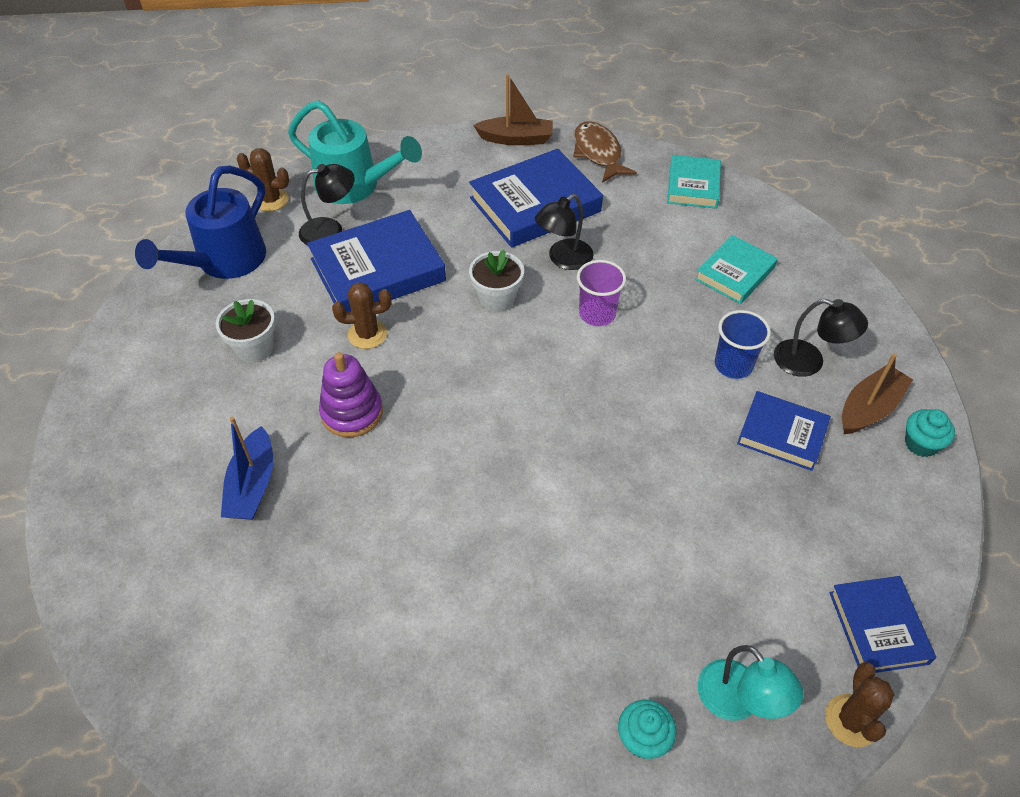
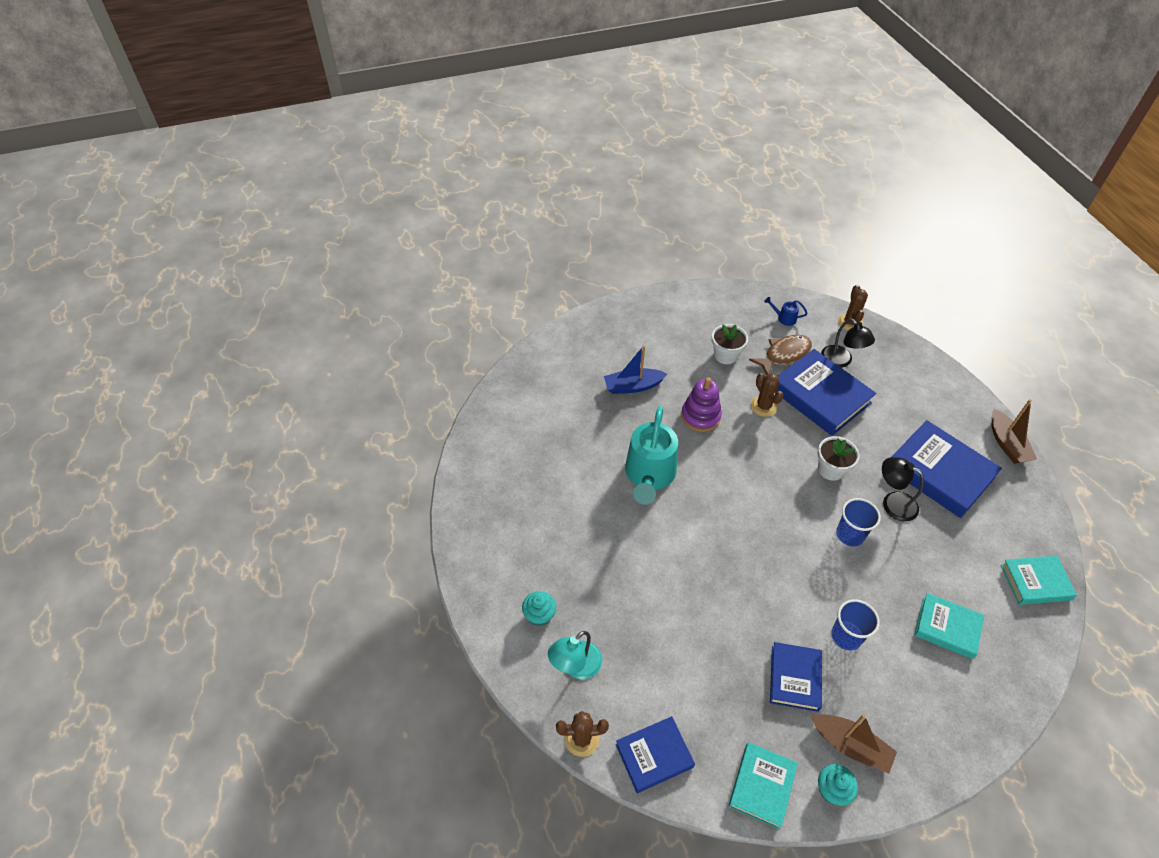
camera: 75 degrees right, 0 degrees up
(223, 262) = (784, 318): blue watering can -> blue watering can, size x0.41
(355, 186) = (890, 362): turquoise watering can -> turquoise watering can (649, 476)
(597, 314) = (850, 535): purple cup -> blue cup
(598, 153) = (1029, 504): brown fish -> brown fish (784, 355)
(809, 362) = (878, 694): black lamp -> none
(917, 513) = (762, 786): none -> turquoise book

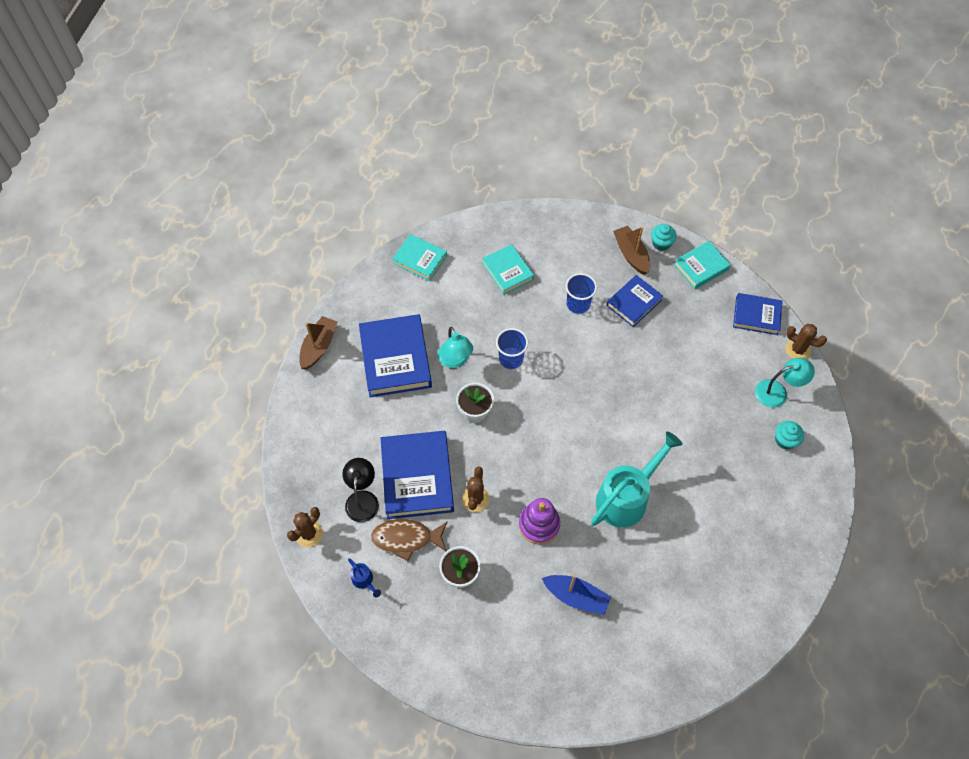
camera: 145 degrees left, 10 degrees up
(892, 502) = (455, 360): black lamp -> turquoise lamp

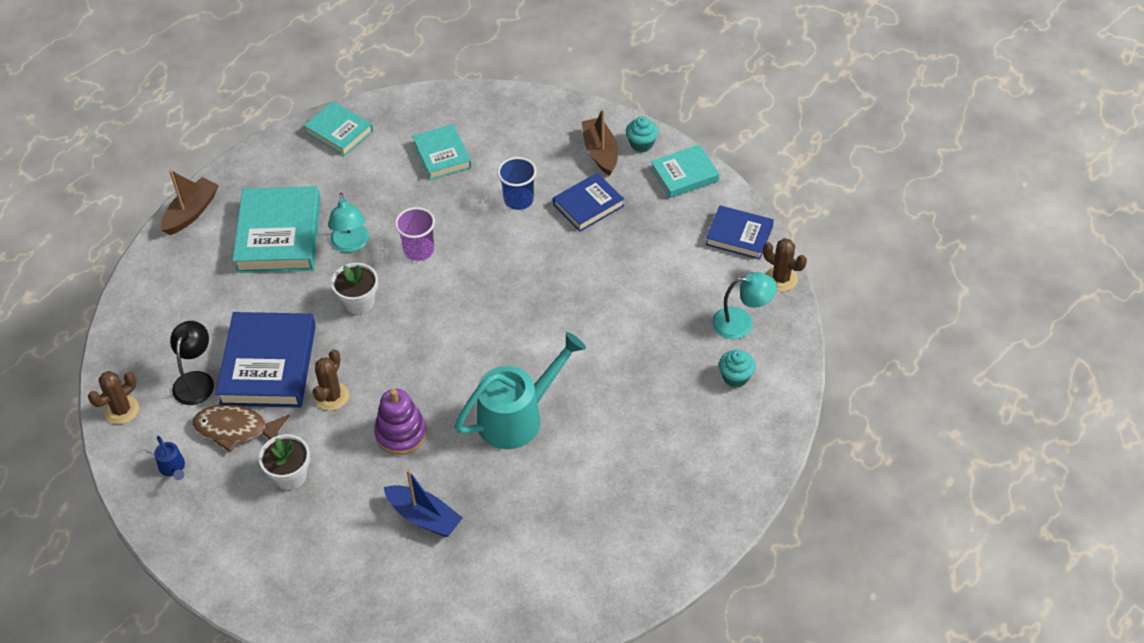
camera: 10 degrees right, 10 degrees down
(395, 359) = (279, 235): blue book -> turquoise book
(511, 359) = (419, 250): blue cup -> purple cup

